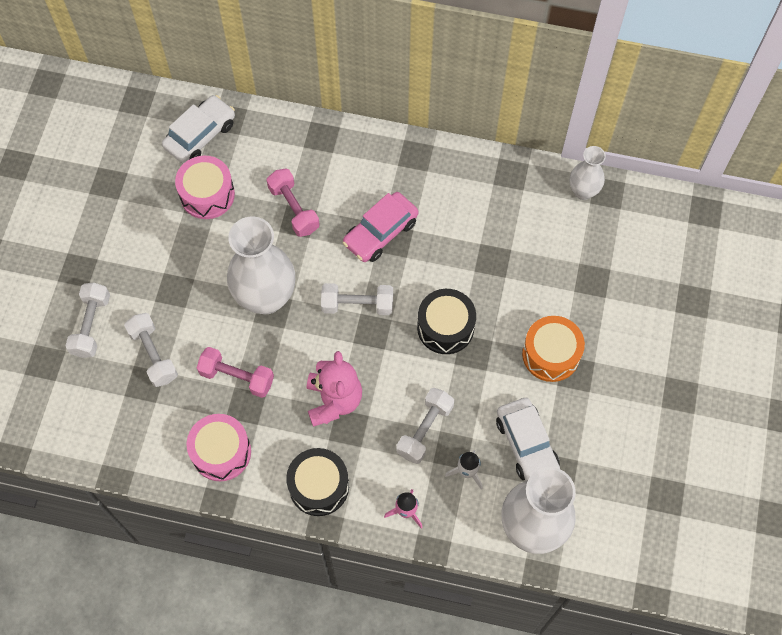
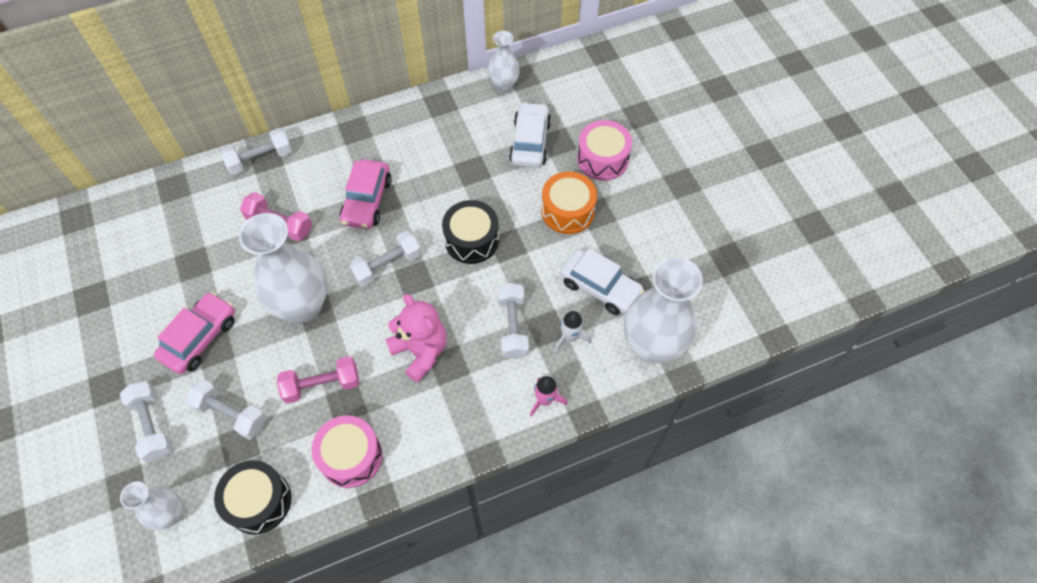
camera: 35 degrees left, 5 degrees down
(63, 406) = (171, 514): none -> white vase
(169, 273) = (200, 338): none -> pink car
(200, 135) = (155, 213): white car -> white car (530, 142)
(207, 194) = (193, 255): pink drum -> pink drum (602, 159)
(316, 135) = (260, 159): none -> white dumbbell
(319, 486) = (457, 428): black drum -> black drum (259, 501)

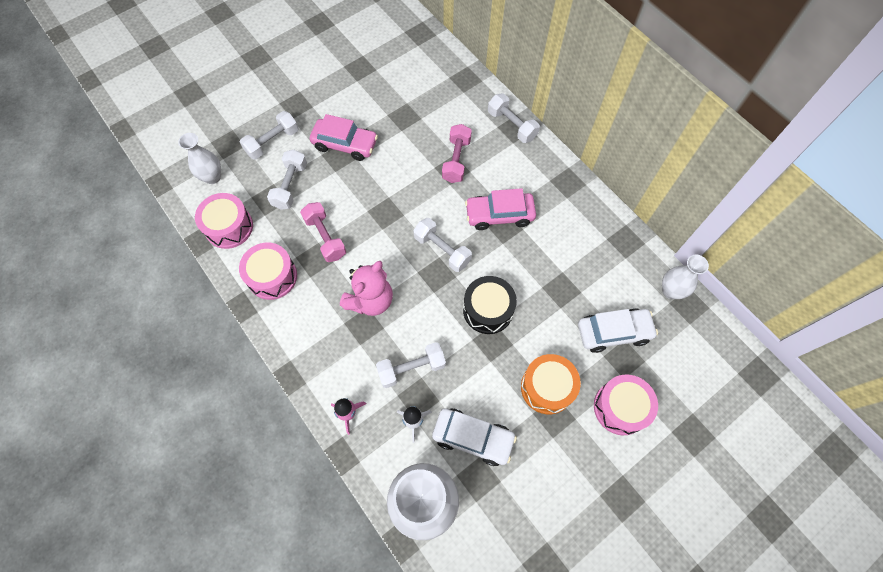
camera: 75 degrees right, 5 degrees up
(259, 501) = (229, 227): black drum -> pink drum
(303, 306) = (388, 201): white vase -> none
(600, 287) = (473, 438): white car -> white car turned 90 degrees counterclockwise

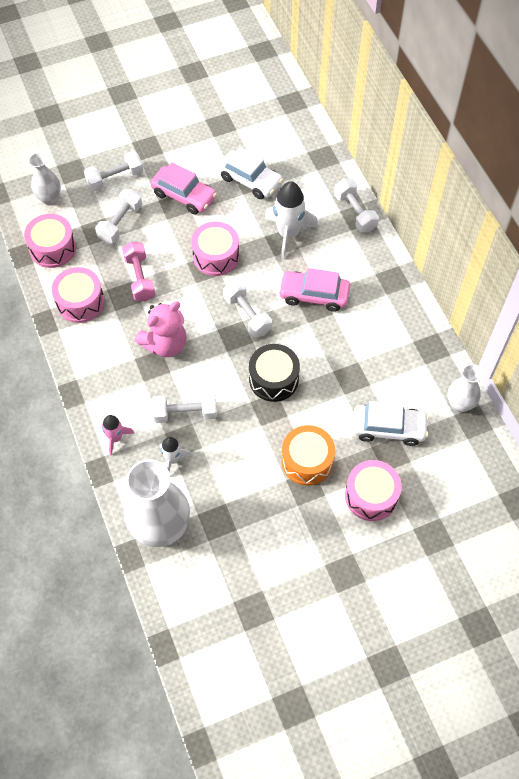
camera: 15 degrees right, 5 degrees down
(394, 198) = (216, 256): none -> pink drum
(456, 160) = (288, 234): pink dumbbell -> white rocket
(473, 438) = (223, 486): white car -> white car (250, 180)

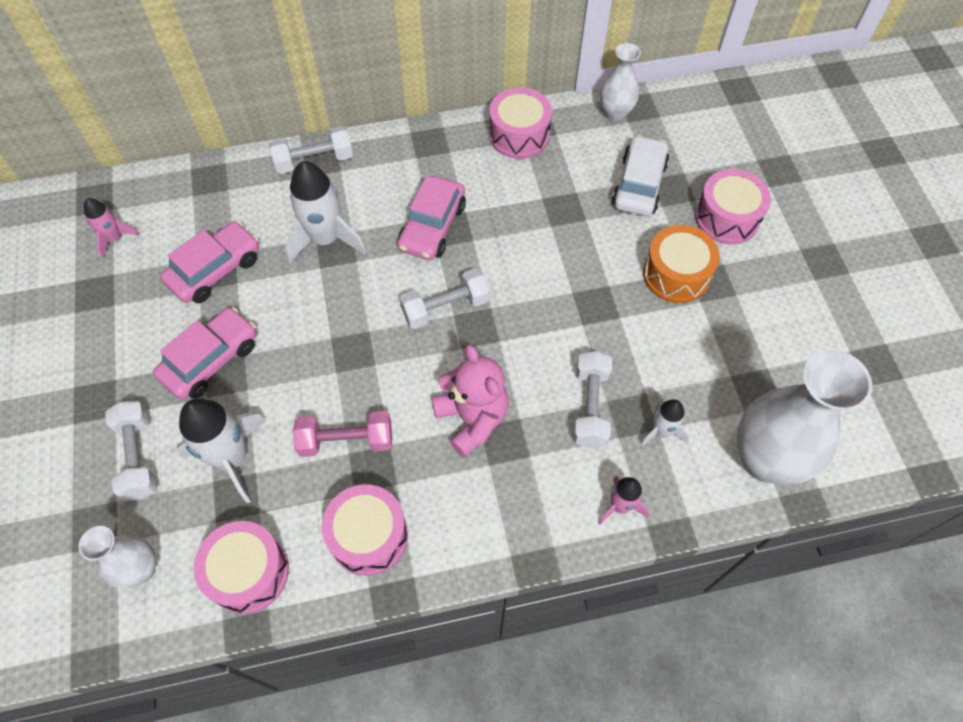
camera: 80 degrees left, 0 degrees up
(120, 223) = (232, 458): white dumbbell -> white rocket
(216, 256) = (336, 332): pink drum -> pink drum (519, 135)
(250, 180) = (215, 270): white car -> pink car
(262, 122) = (114, 238): none -> pink rocket
(273, 379) = (553, 292): black drum -> none

